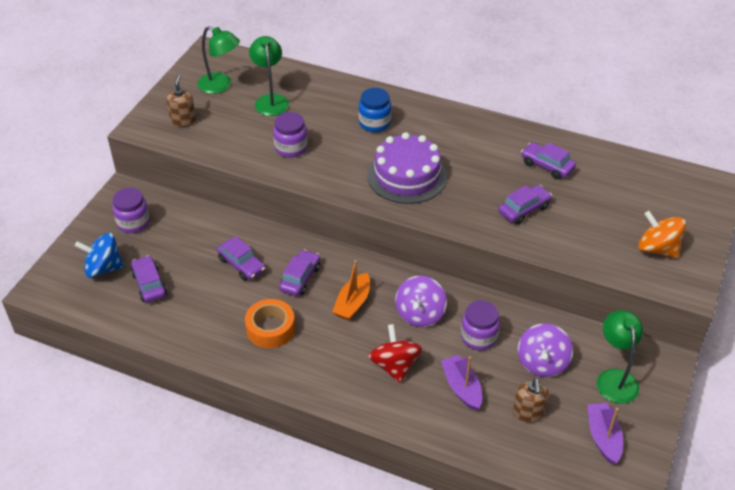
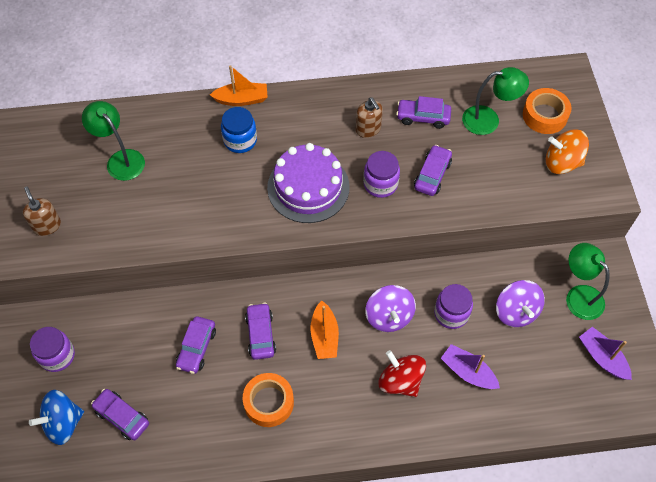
camera: 30 degrees left, 15 degrees up
(220, 86) = (57, 165): green lamp -> green lamp (488, 120)
(242, 265) = (197, 348): purple car -> purple car turned 90 degrees clockwise
(291, 148) = (179, 207): purple jar -> purple jar (380, 184)
(397, 97) = (242, 99): none -> orange boat
(528, 413) = (534, 367): brown soap dispenser -> brown soap dispenser (368, 129)
(666, 208) = (544, 115): none -> orange tape

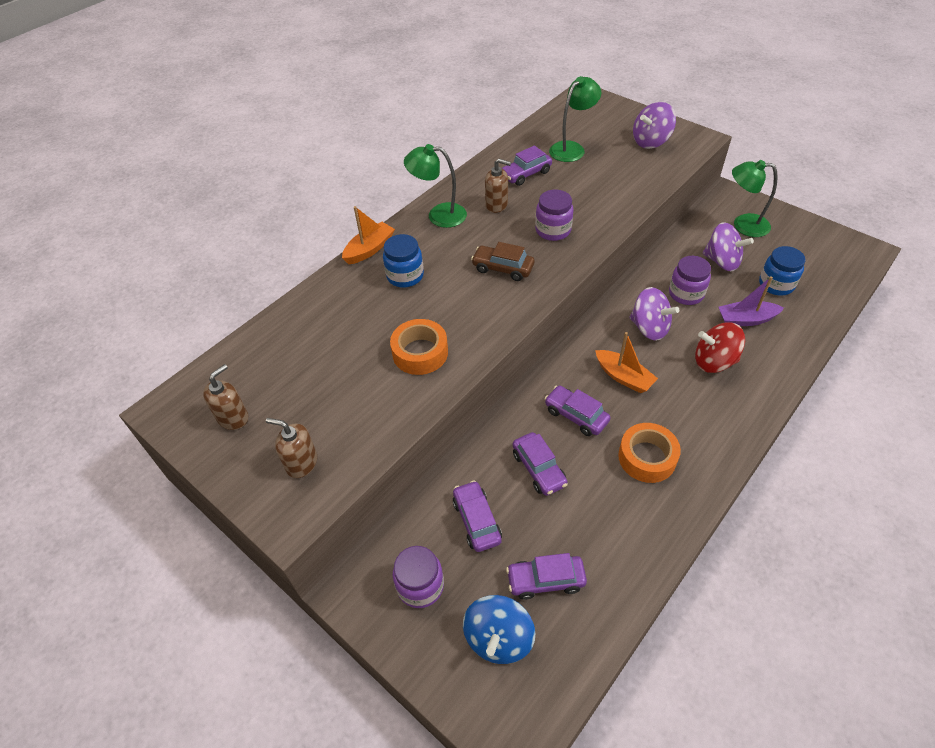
camera: 40 degrees left, 10 degrees down
(42, 163) = (233, 417): none -> brown soap dispenser
(121, 159) = (312, 360): green lamp -> green lamp (439, 215)
(308, 187) = (503, 268): purple cake -> brown car
(432, 175) = (580, 201): purple car -> purple car (476, 521)
(531, 366) = (776, 284): none -> blue jar
(544, 115) = (603, 124): orange tape -> orange tape (420, 353)
(562, 162) = (651, 141): orange spinning top -> purple spinning top
(602, 357) = (805, 247): purple boat -> none

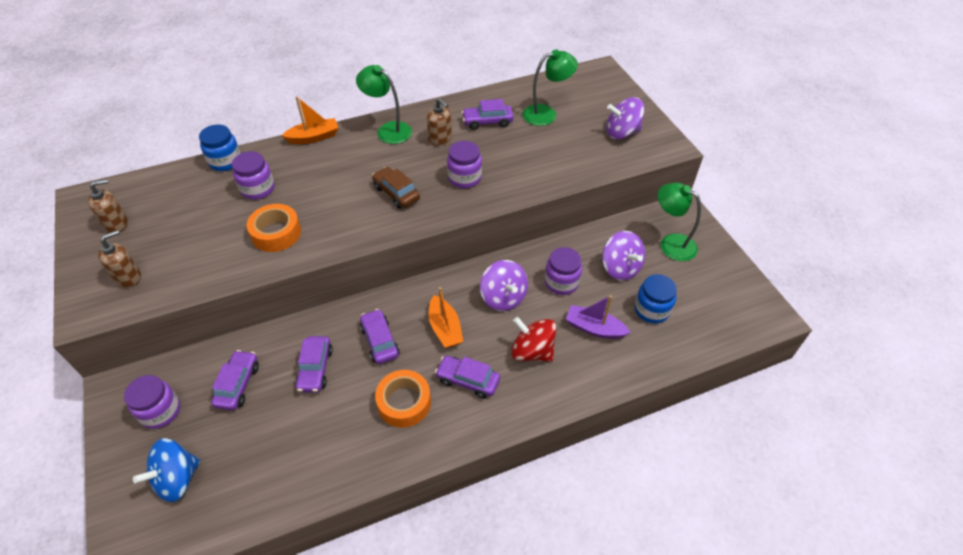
camera: 25 degrees right, 0 degrees up
(301, 463) = (128, 277): brown soap dispenser -> brown soap dispenser turned 90 degrees clockwise
(359, 320) = (258, 189): none -> purple jar
(405, 276) = (320, 169): blue jar -> blue jar (225, 161)
(545, 580) = (245, 456): purple car -> purple car (468, 380)

